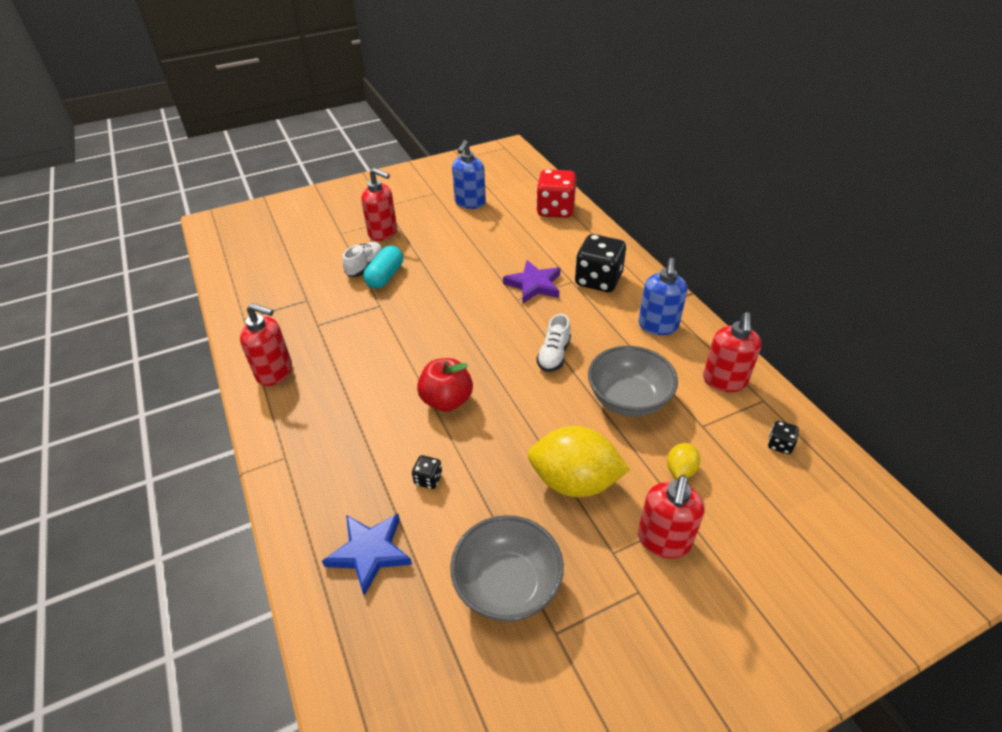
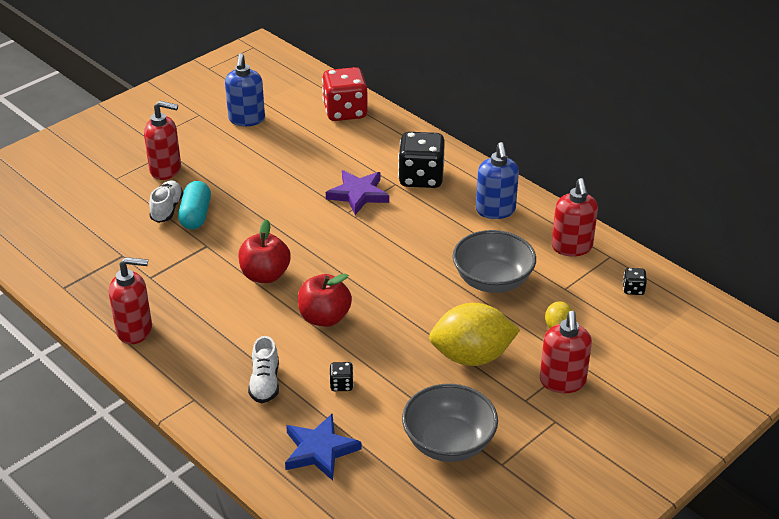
camera: 20 degrees left, 5 degrees down
(414, 344) = (265, 275): none -> red apple
(554, 355) = (408, 257): white shoe -> white shoe (265, 383)

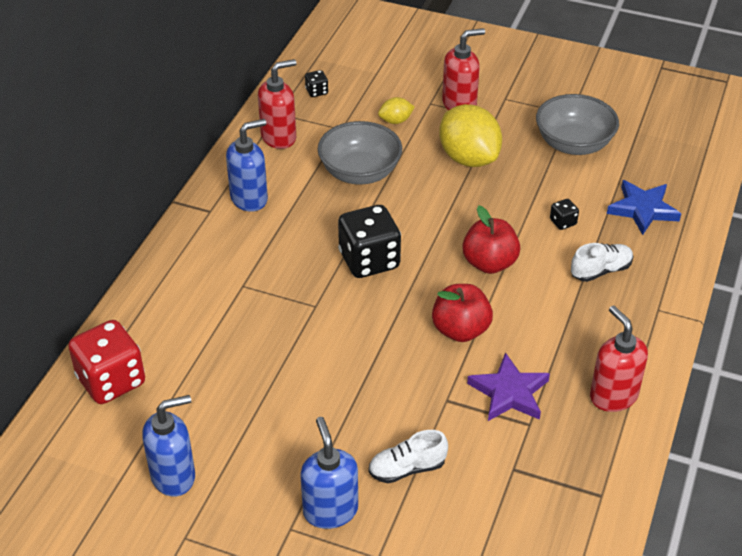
camera: 115 degrees left, 5 degrees up
(166, 170) = (330, 510): red soap dispenser -> blue soap dispenser
(195, 215) = (401, 435): turquoise capsule -> none
(358, 194) = (279, 308): purple star -> purple star (509, 392)
(421, 178) = (221, 268): black dice -> black dice (369, 260)

